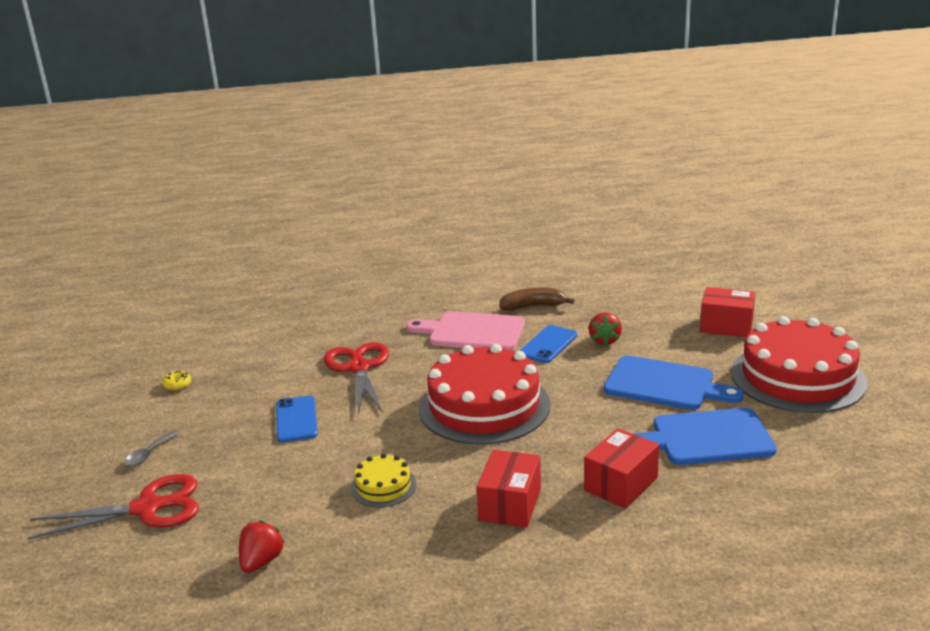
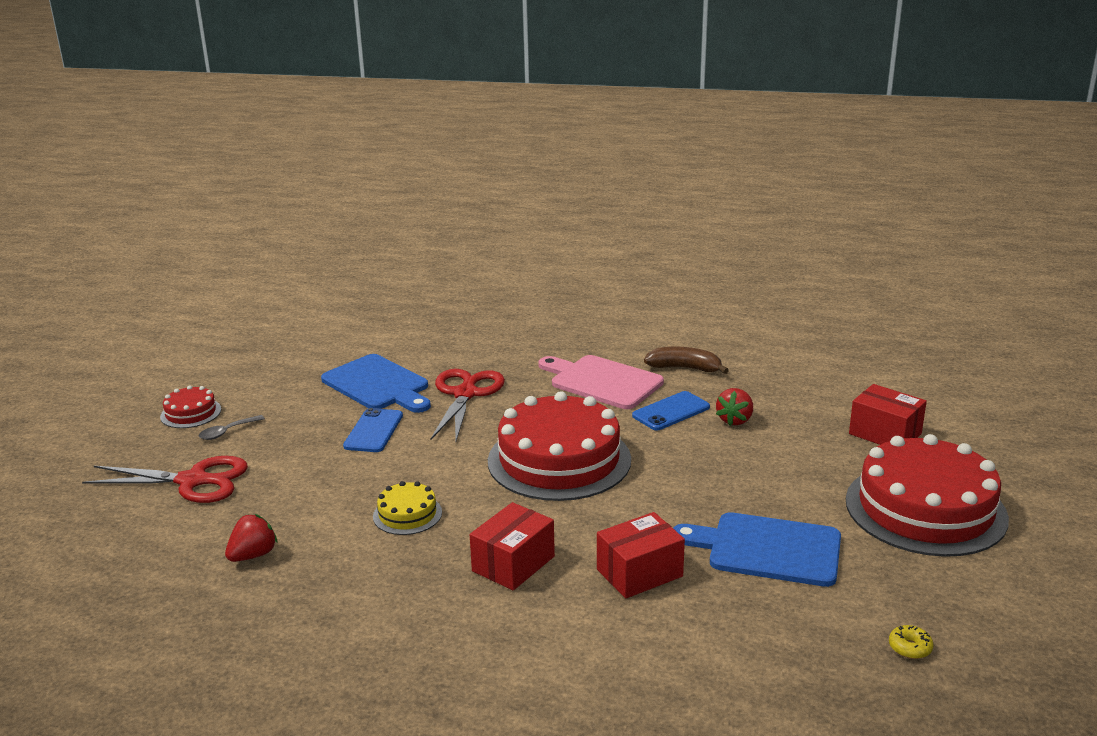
camera: 20 degrees right, 0 degrees up
(97, 444) = (191, 413): none -> red cake
(177, 385) = (292, 374): yellow donut -> yellow donut (910, 648)
(664, 385) = (765, 482): blue cutting board -> blue cutting board (378, 385)

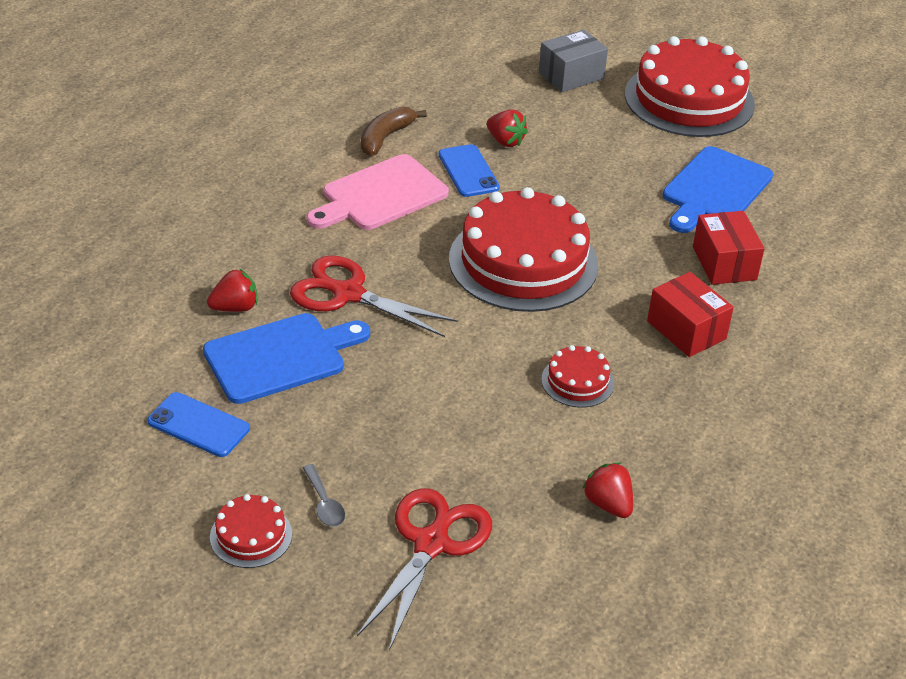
camera: 75 degrees left, 15 degrees up
(373, 431) = (393, 378): blue phone -> blue phone (198, 425)
(407, 514) = (577, 381): yellow cake -> red cake
(424, 358) = (235, 307): none -> red strawberry
(885, 434) = (571, 75): red box -> grey box
(910, 648) = (851, 169): yellow donut -> none

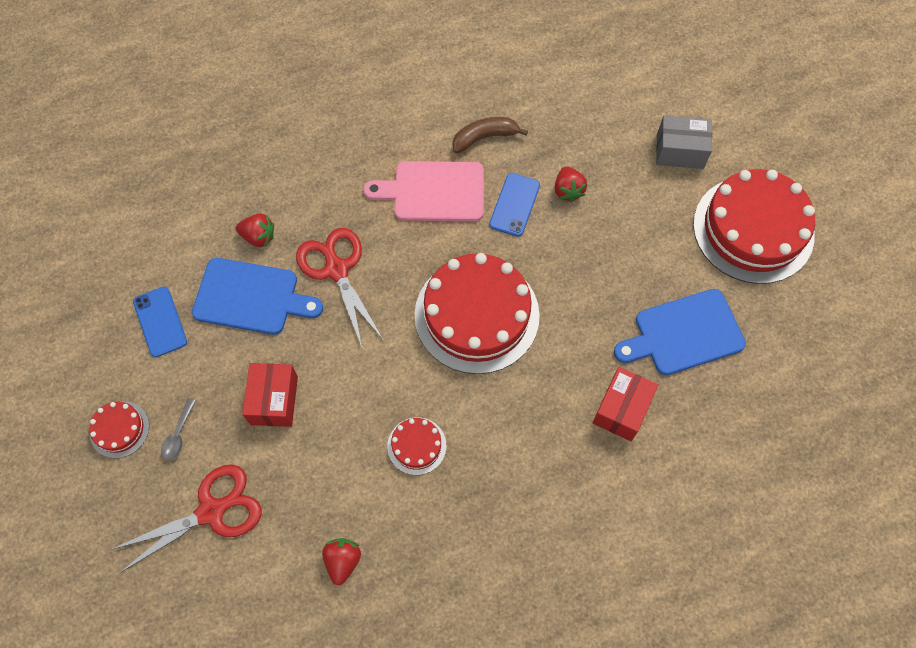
camera: 40 degrees right, 25 degrees up
(686, 330) = (533, 452): red box -> red box (274, 400)

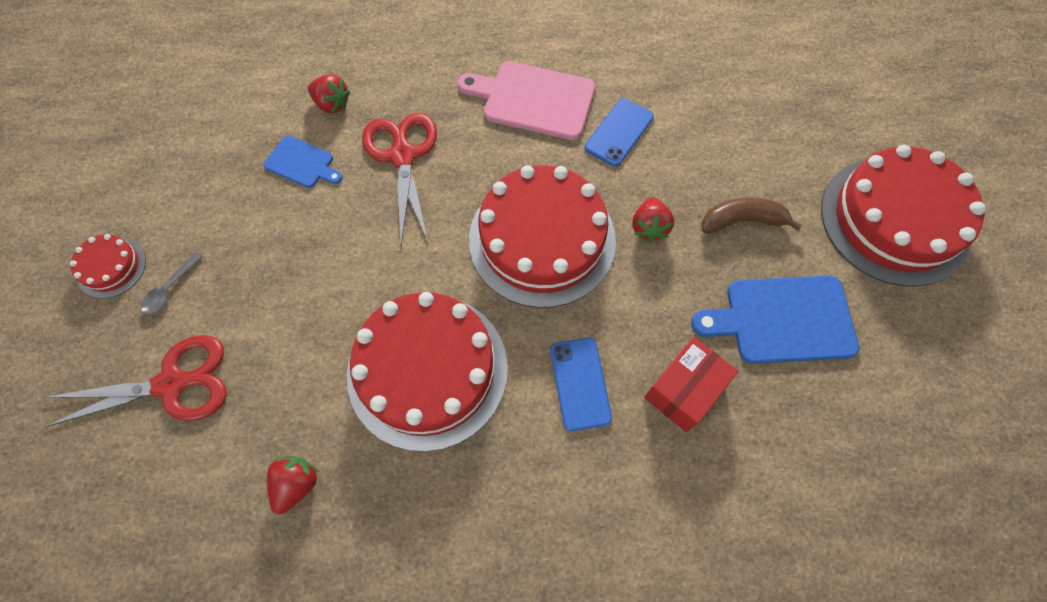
camera: 15 degrees right, 0 degrees up
(160, 322) = (198, 166): blue phone -> blue phone (580, 383)
(251, 297) = (302, 163): blue cutting board -> blue cutting board, size x0.56
(274, 400) = (286, 278): red box -> none
(416, 446) = (427, 370): red cake -> red cake, size x2.24
(484, 137) = (605, 57): brown banana -> brown banana (742, 221)
(568, 191) = (683, 131): red strawberry -> red strawberry (649, 227)
(680, 151) = (824, 117): grey box -> none

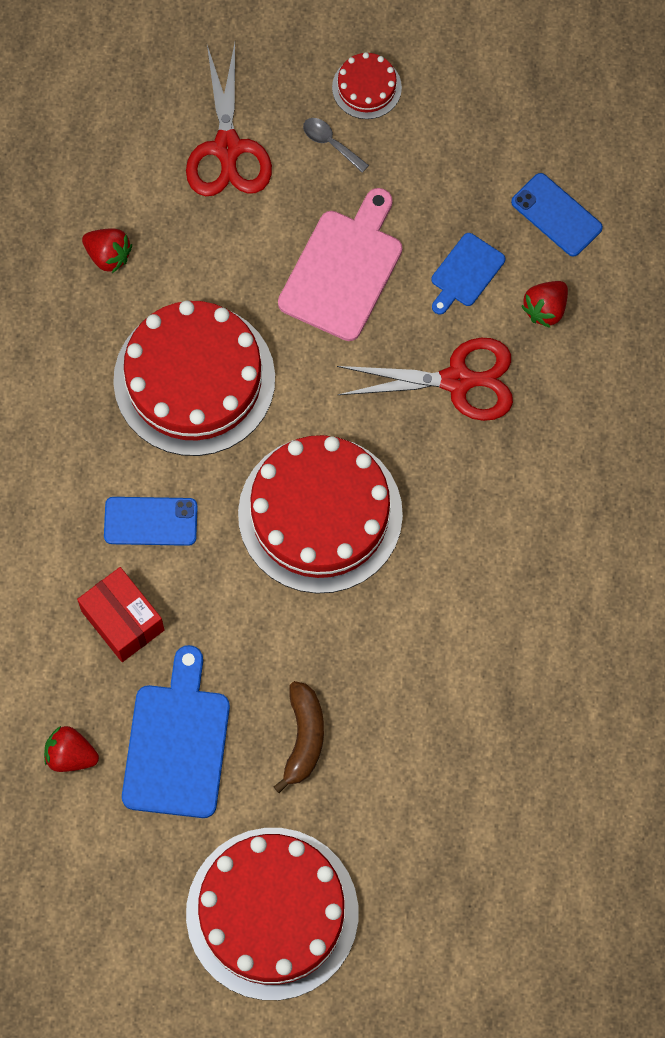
camera: 100 degrees right, 5 degrees up
(533, 100) = (515, 539): pink cutting board -> pink cutting board (343, 270)
(619, 132) = (449, 629): blue phone -> blue phone (556, 215)
(649, 227) = (314, 632): red strawberry -> red strawberry (70, 755)

